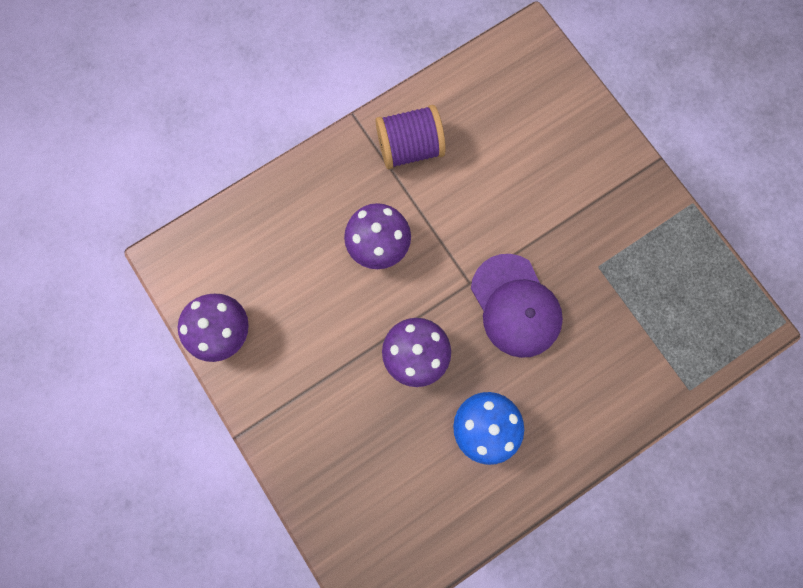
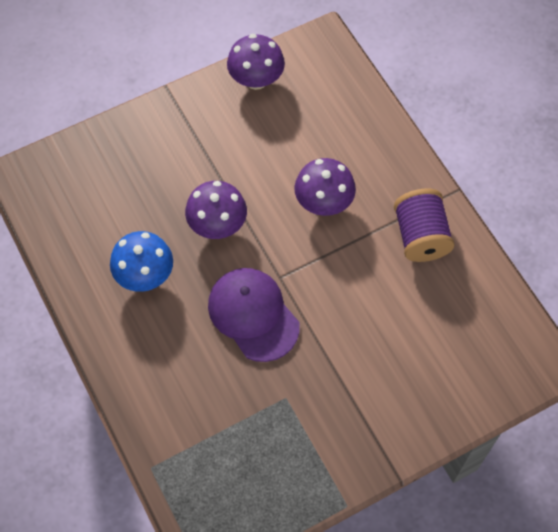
camera: 95 degrees right, 15 degrees down
(515, 306) = (253, 315): purple cap -> purple cap turned 75 degrees clockwise

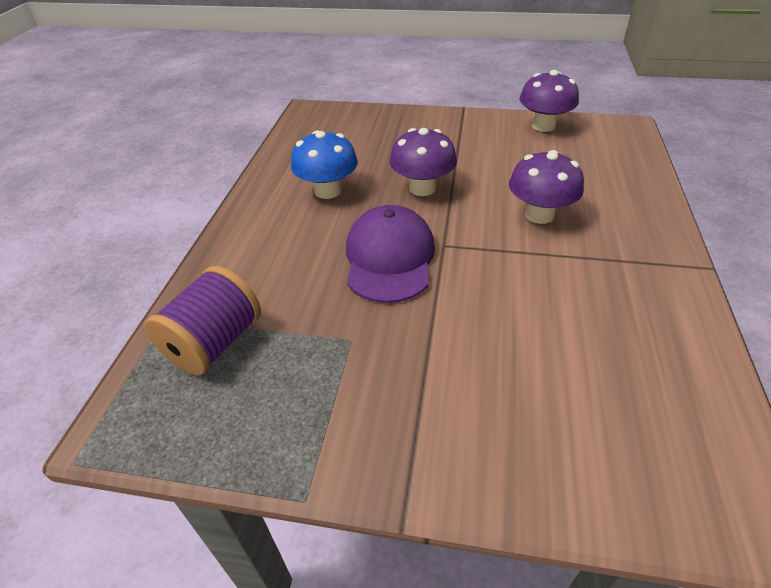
camera: 40 degrees right, 20 degrees down
(420, 236) = (634, 284): purple spool -> purple spool (214, 343)

